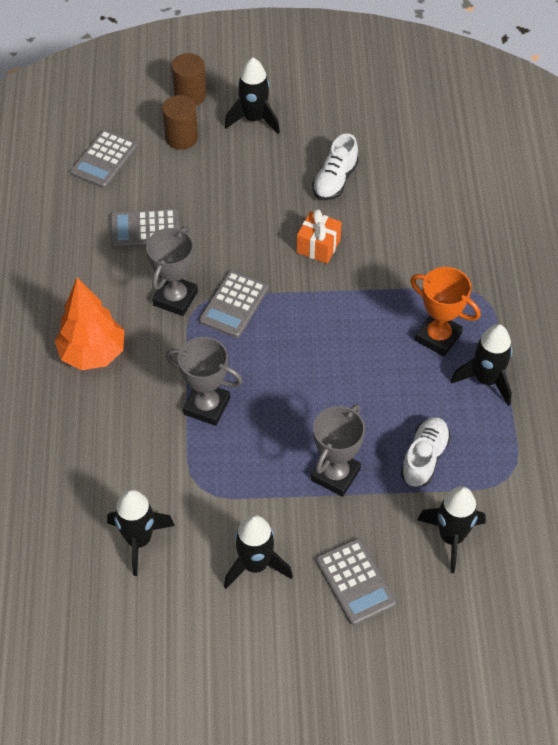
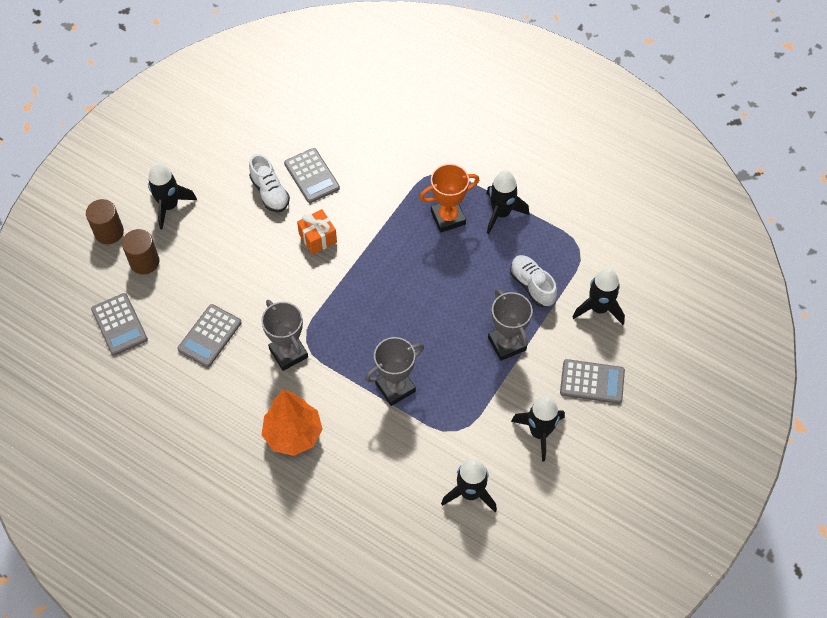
camera: 55 degrees left, 5 degrees up
(234, 304) = (324, 319): grey calculator -> grey calculator (312, 176)

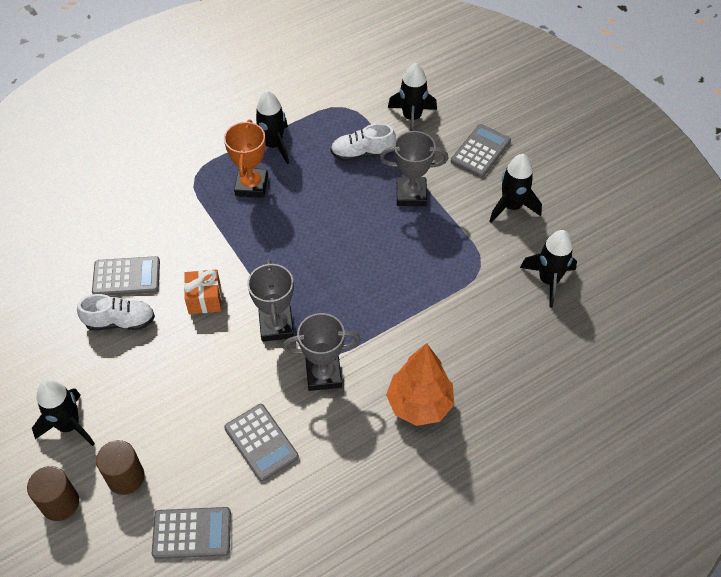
camera: 65 degrees left, 5 degrees down
(395, 387) = (411, 297): grey trophy -> grey trophy (276, 326)

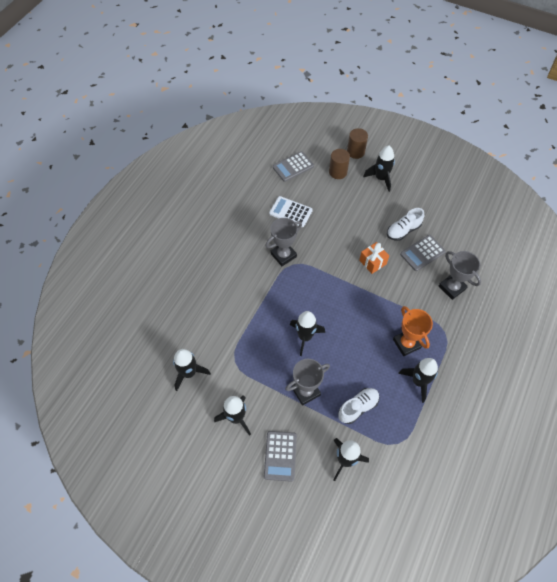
camera: 150 degrees right, 5 degrees up
(261, 442) = (290, 212): grey calculator -> white calculator
(276, 326) = (325, 267): grey trophy -> grey trophy (452, 287)
(370, 251) = (305, 337): none -> black rocket
(419, 404) = (226, 264): orange tree -> none

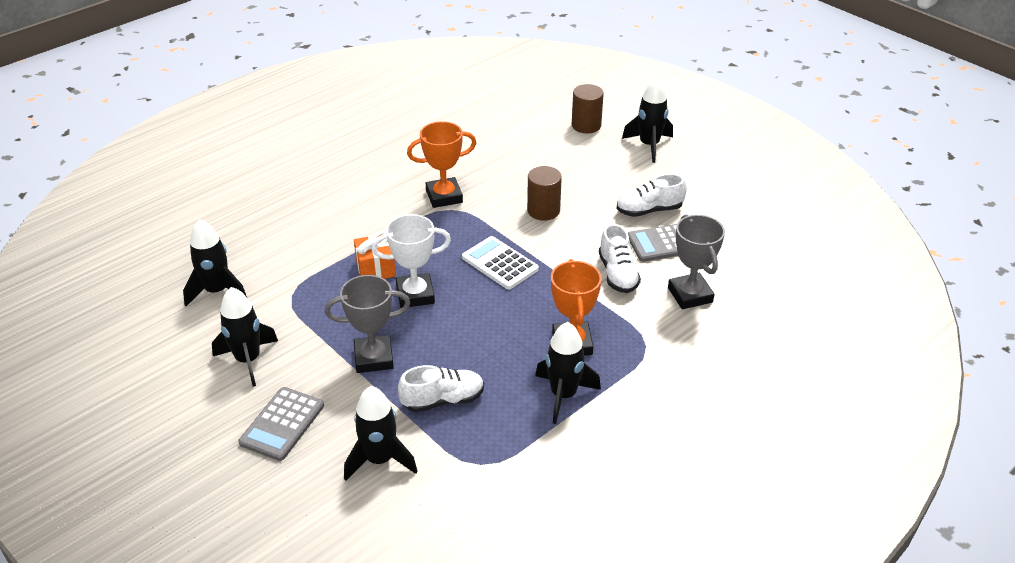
camera: 20 degrees right, 20 degrees down
(283, 255) = (444, 196): grey trophy -> orange trophy
(290, 212) = (486, 153): white calculator -> white calculator (499, 263)
(293, 167) = (522, 106): grey calculator -> none
(305, 337) = (415, 294): black rocket -> white trophy
(355, 152) = (627, 109): brown cylinder -> brown cylinder (543, 210)
(372, 262) = (577, 235): orange gift -> orange gift (375, 269)
(408, 285) = (617, 274): none -> white shoe

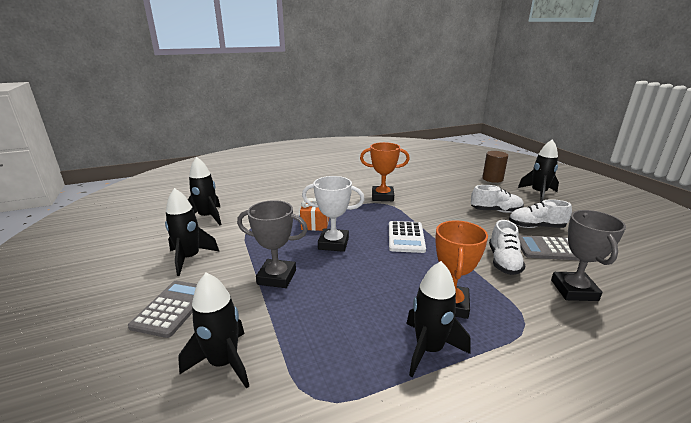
camera: 20 degrees right, 15 degrees down
(282, 424) = (172, 308): grey calculator -> grey calculator turned 150 degrees clockwise
(443, 400) = (312, 323): white shoe -> white shoe (495, 211)
(499, 263) = (406, 237): white calculator -> white calculator turned 150 degrees counterclockwise
(543, 210) = (450, 214): brown cylinder -> none

